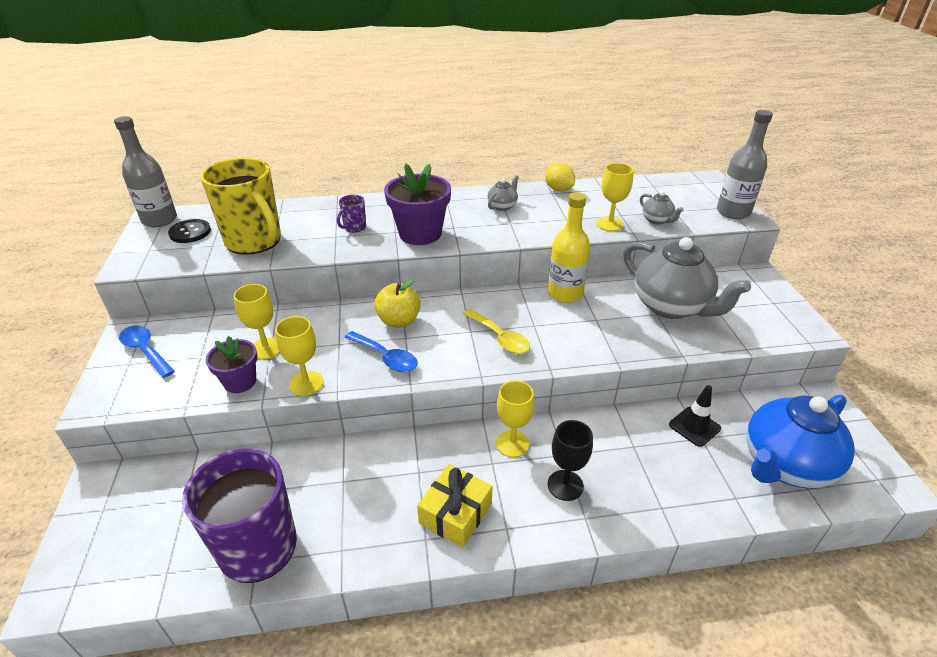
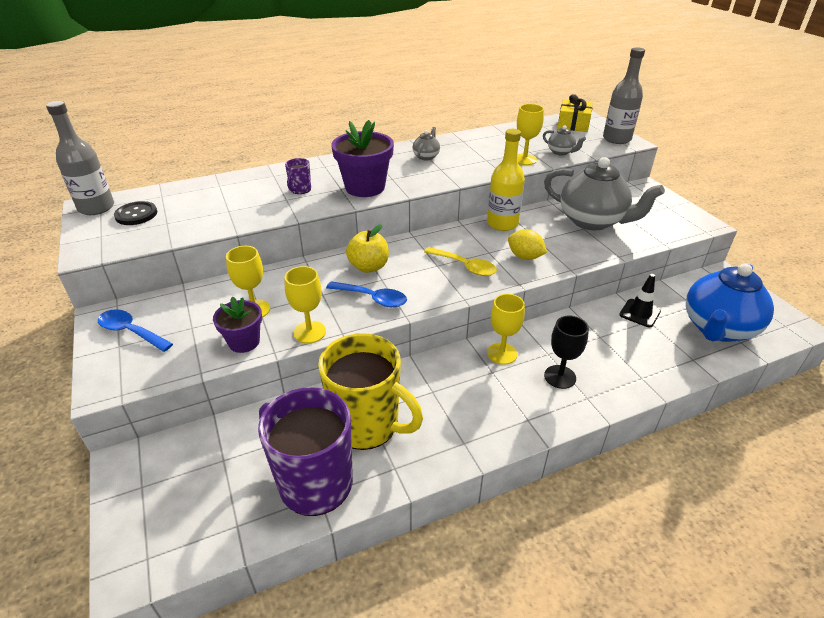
camera: 15 degrees left, 0 degrees up
(254, 241) = (208, 214): yellow mug -> yellow mug (367, 425)
(455, 514) = (480, 417): yellow gift -> yellow gift (573, 124)
(558, 189) = (467, 138): yellow lemon -> yellow lemon (525, 257)

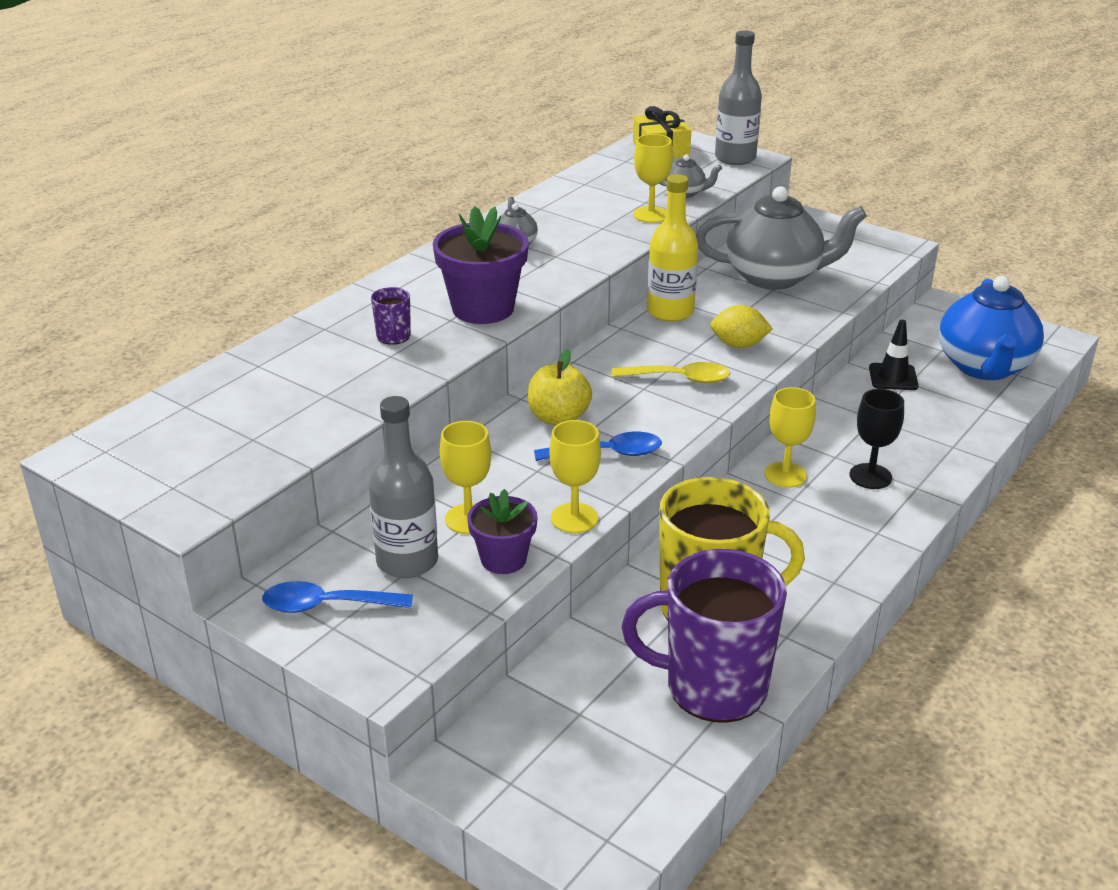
camera: 30 degrees left, 5 degrees down
(96, 208) = (101, 453): grey bottle -> grey bottle (407, 561)
(136, 214) = (185, 443): black button -> none

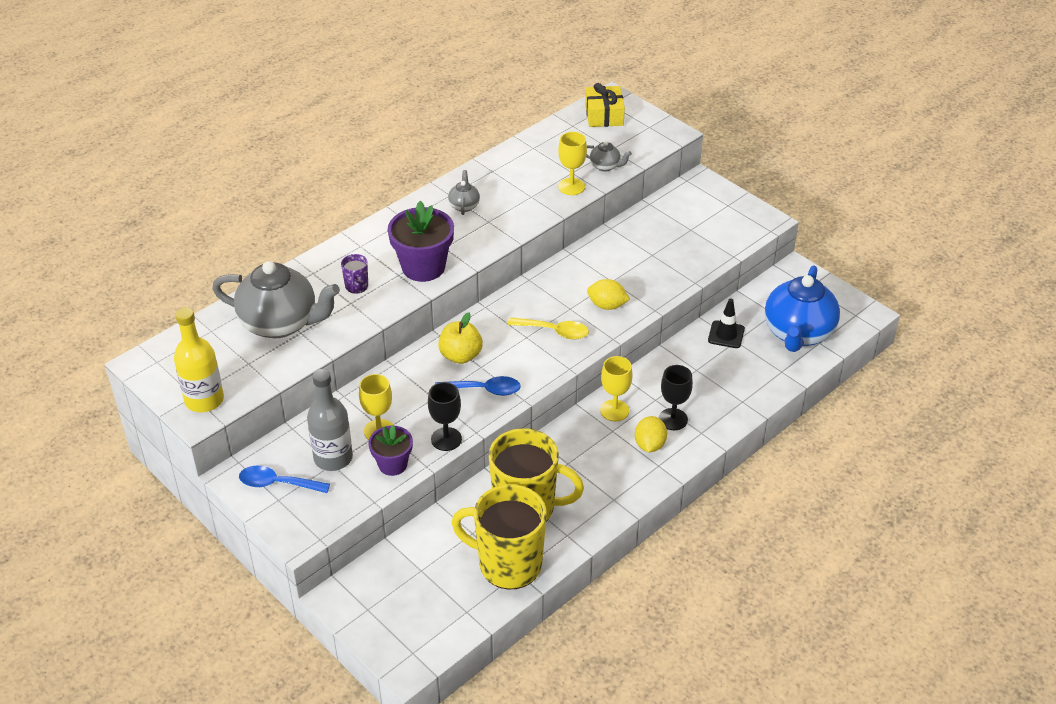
camera: 10 degrees right, 10 degrees up
(574, 518) = (446, 439): yellow goblet -> black goblet
(670, 312) = (569, 268): yellow bottle -> yellow bottle (204, 400)
(712, 687) = (508, 564): purple mug -> yellow mug
(735, 158) = (658, 131): grey bottle -> none
(774, 277) = (658, 243): grey teapot -> grey teapot (280, 323)
(853, 509) = (649, 445): none -> yellow lemon

